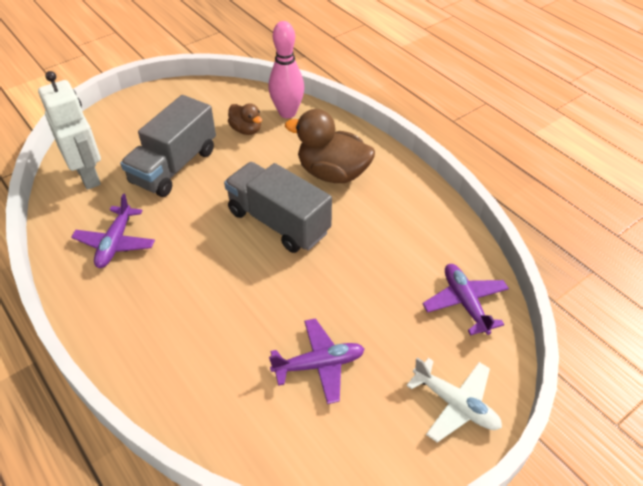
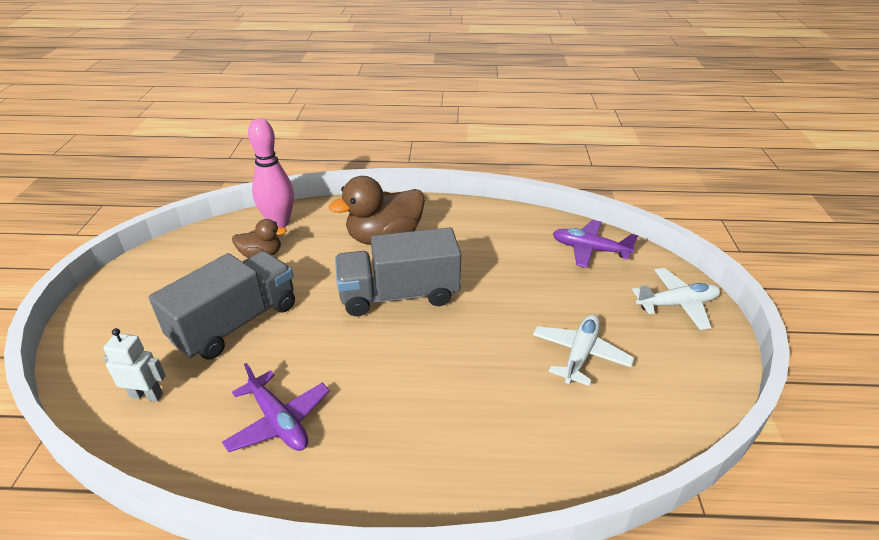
camera: 50 degrees left, 10 degrees down
(88, 175) = (147, 395): white robot -> white robot, size x0.54
(174, 166) = (236, 323): grey truck -> grey truck turned 120 degrees counterclockwise
(319, 365) = (580, 354): purple plane -> white plane

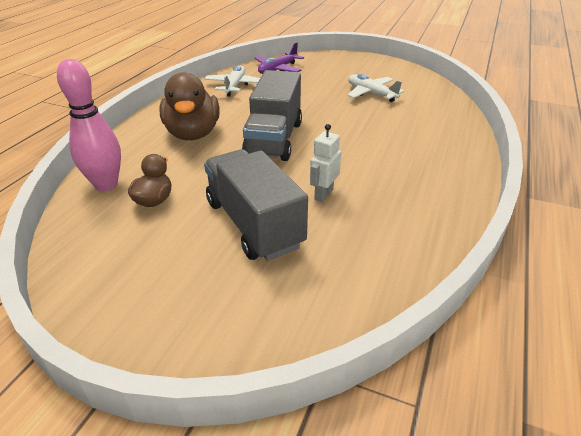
camera: 70 degrees left, 0 degrees up
(147, 395) = (328, 287): white robot -> white robot (323, 194)
(279, 421) = (389, 209): purple plane -> none
(677, 304) = (344, 62): white plane -> white plane (235, 86)

